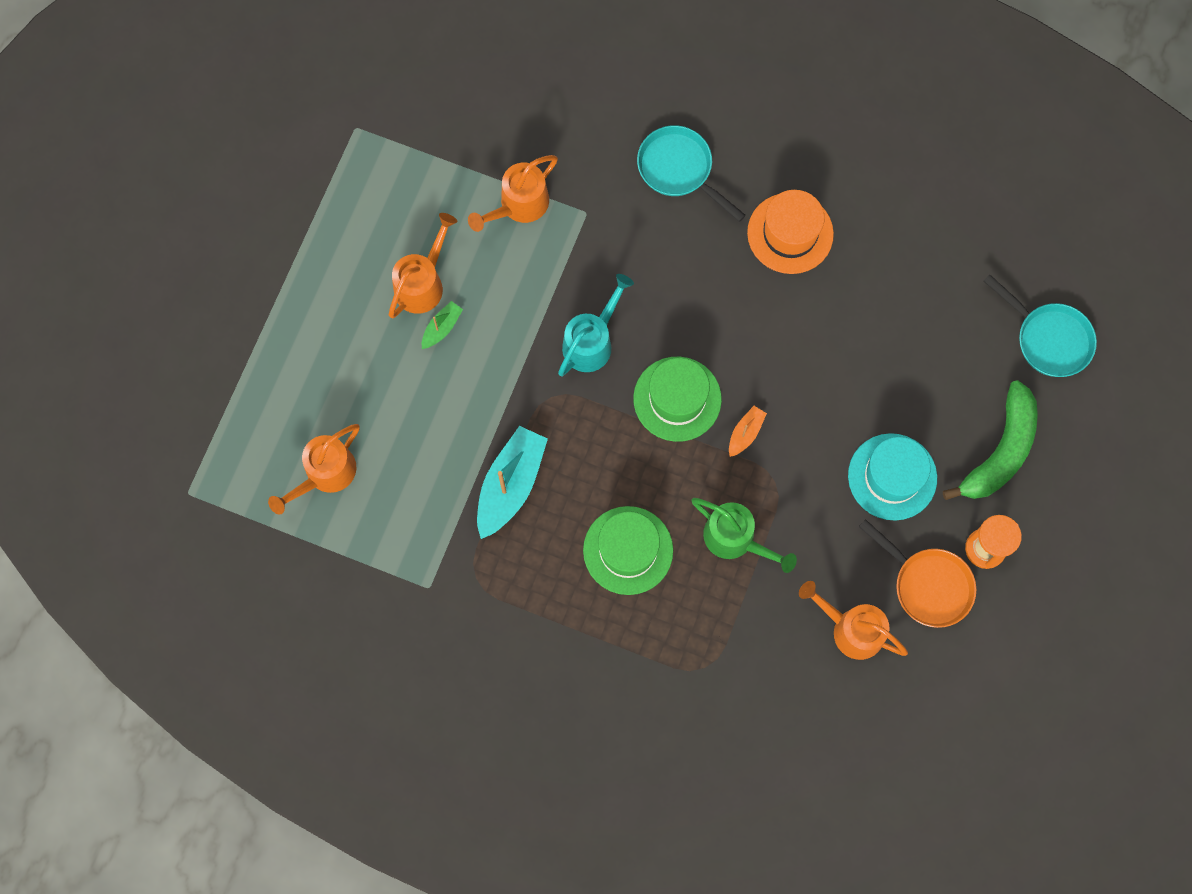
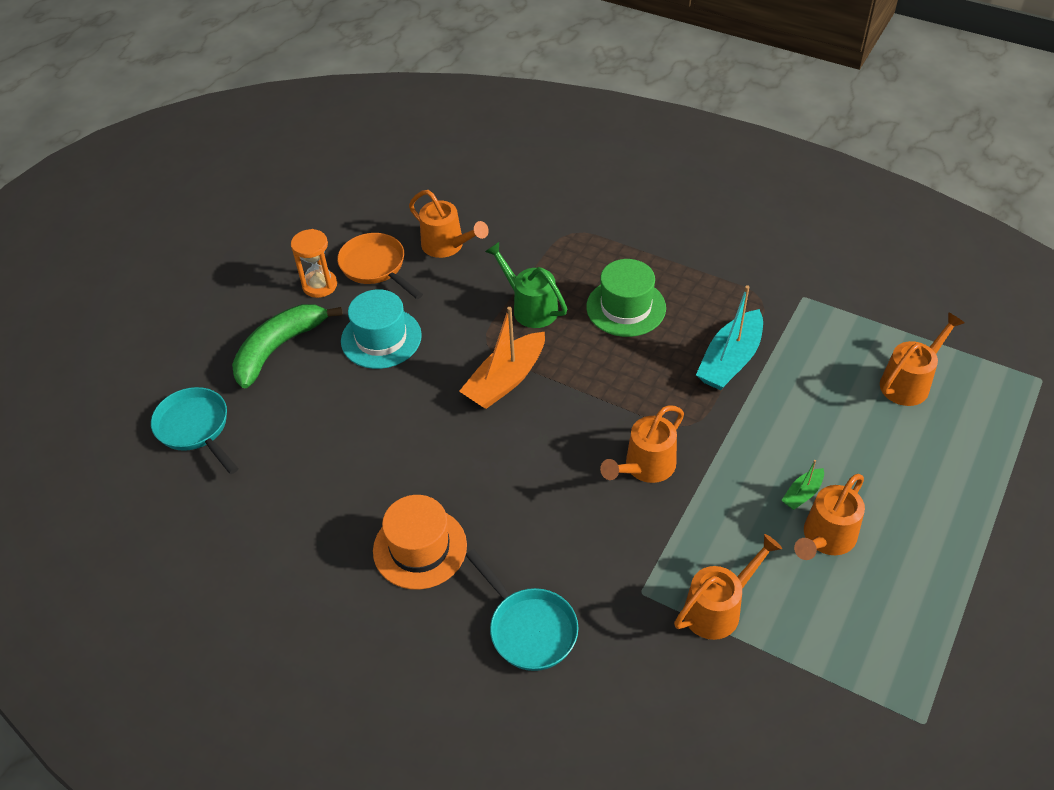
camera: 170 degrees left, 25 degrees down
(592, 341) = (644, 467): turquoise watering can -> orange watering can
(677, 399) = (565, 412): green hat -> none
(745, 433) = (505, 380): orange boat -> orange boat, size x2.04

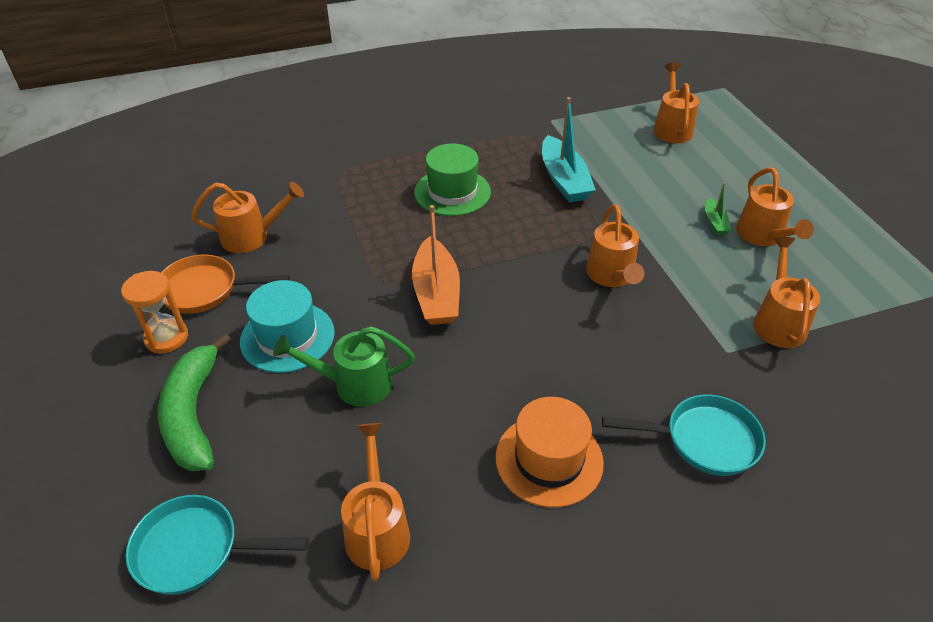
camera: 50 degrees left, 5 degrees down
(284, 497) = (377, 527): none -> orange watering can
(530, 307) = (382, 235): green watering can -> green watering can (353, 384)

